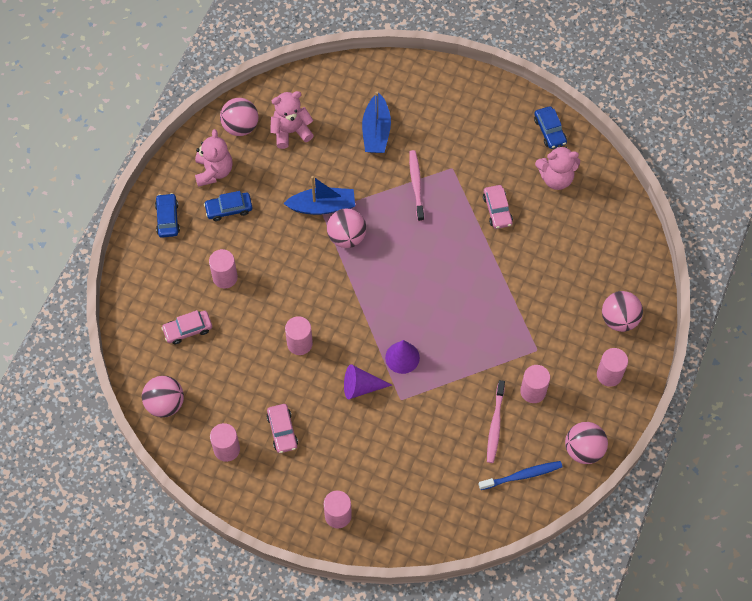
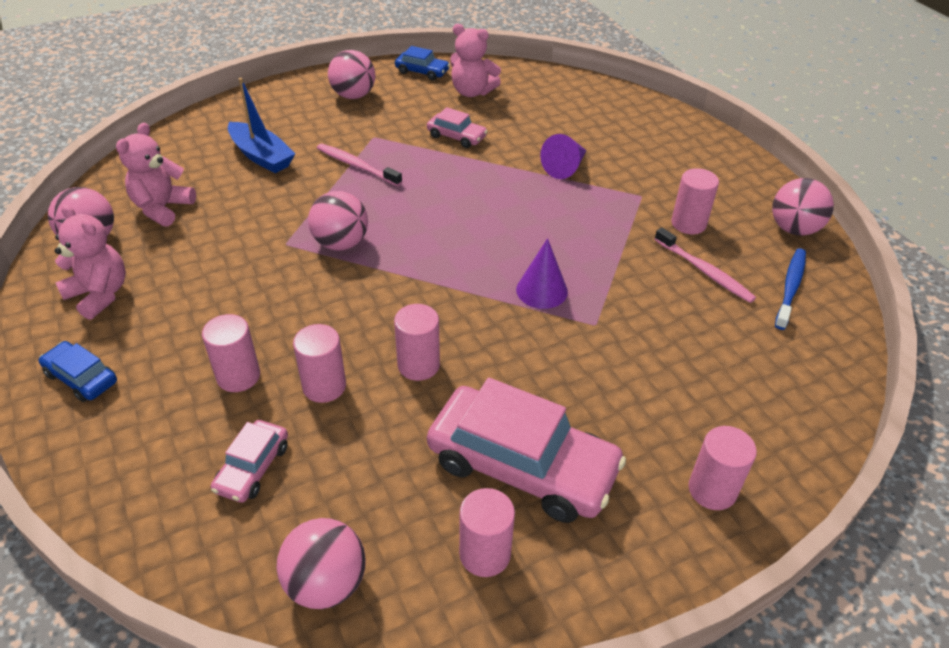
camera: 50 degrees left, 20 degrees down
(229, 209) = (162, 313): blue car -> none
(282, 431) = (522, 465): pink car -> pink car, size x2.08
(322, 206) = (279, 239): blue boat -> none
(361, 387) = (541, 347): purple cone -> purple cone (565, 167)
(556, 178) = (472, 92): pink teddy bear -> pink teddy bear turned 75 degrees clockwise
(609, 375) = (718, 170): pink cylinder -> pink cylinder (324, 386)
(619, 319) = (662, 134): pink ball -> pink ball (353, 96)

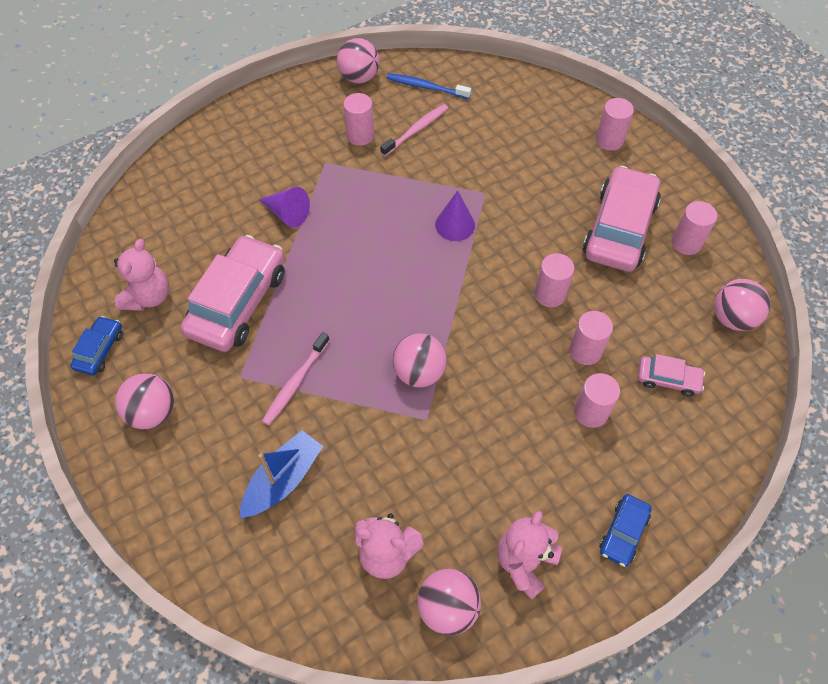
camera: 95 degrees left, 15 degrees up
(456, 136) = (238, 302): pink car -> pink car, size x2.08

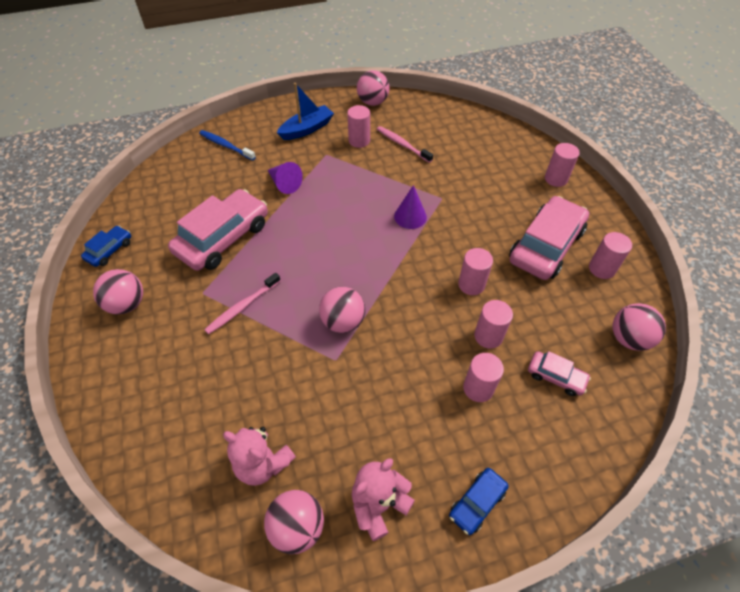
camera: 15 degrees right, 5 degrees down
(148, 297) = (160, 221): pink teddy bear -> none
(283, 480) = (203, 380): blue boat -> blue boat (307, 129)
(416, 130) = (402, 144): pink toothbrush -> pink toothbrush turned 105 degrees counterclockwise
(426, 87) = (421, 117): blue toothbrush -> blue toothbrush (226, 146)

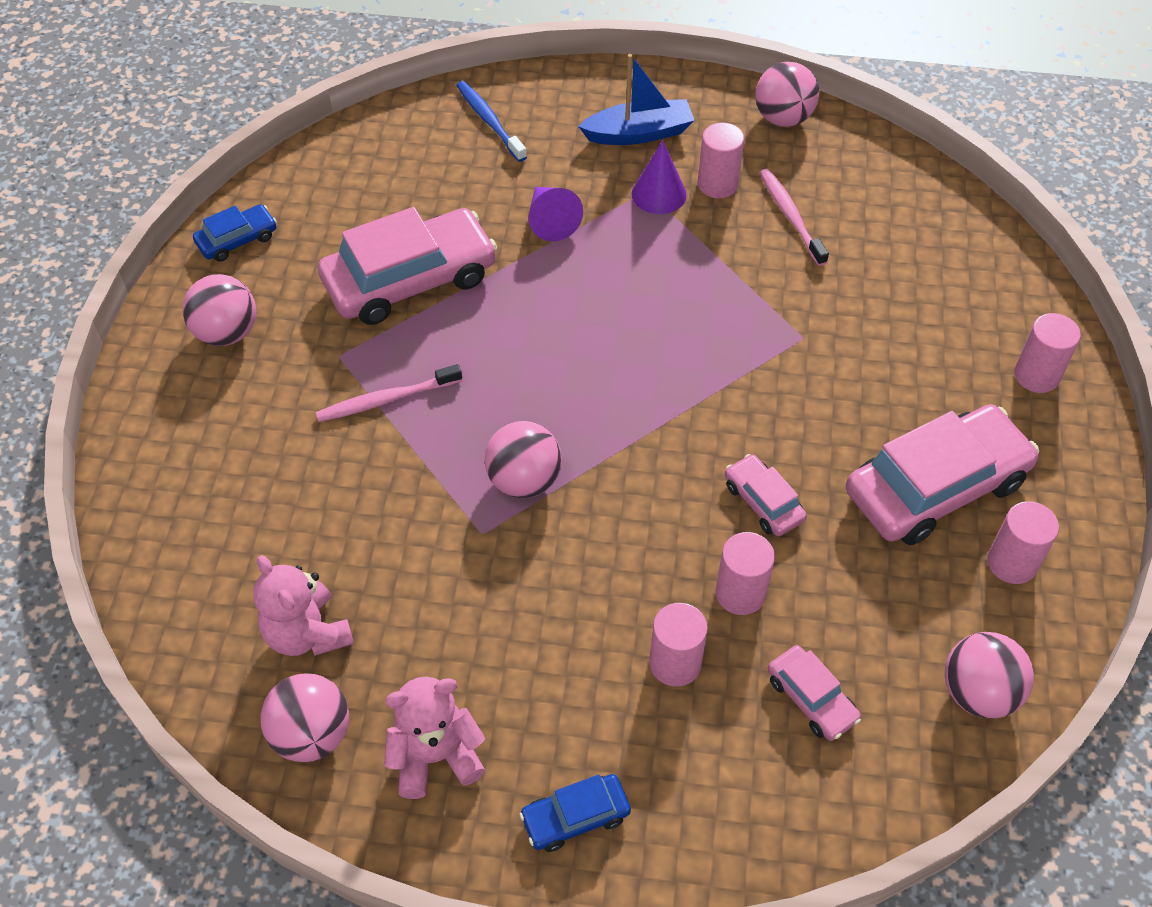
camera: 25 degrees right, 0 degrees up
(410, 216) = (728, 350): purple cone -> purple cone (659, 194)
(471, 284) = (763, 502): pink cylinder -> pink car

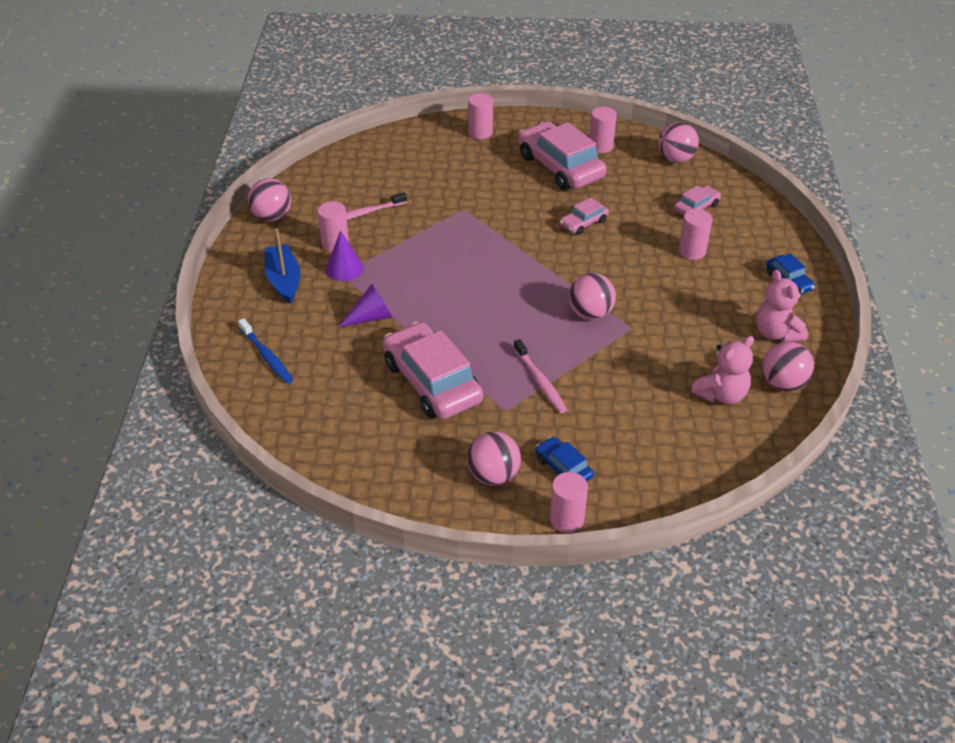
camera: 95 degrees left, 10 degrees down
(237, 240) = (398, 486): blue car -> blue car (563, 468)
(489, 121) = (266, 356): blue toothbrush -> blue toothbrush turned 90 degrees counterclockwise
(740, 593) = (643, 230): pink cylinder -> pink cylinder (566, 519)

